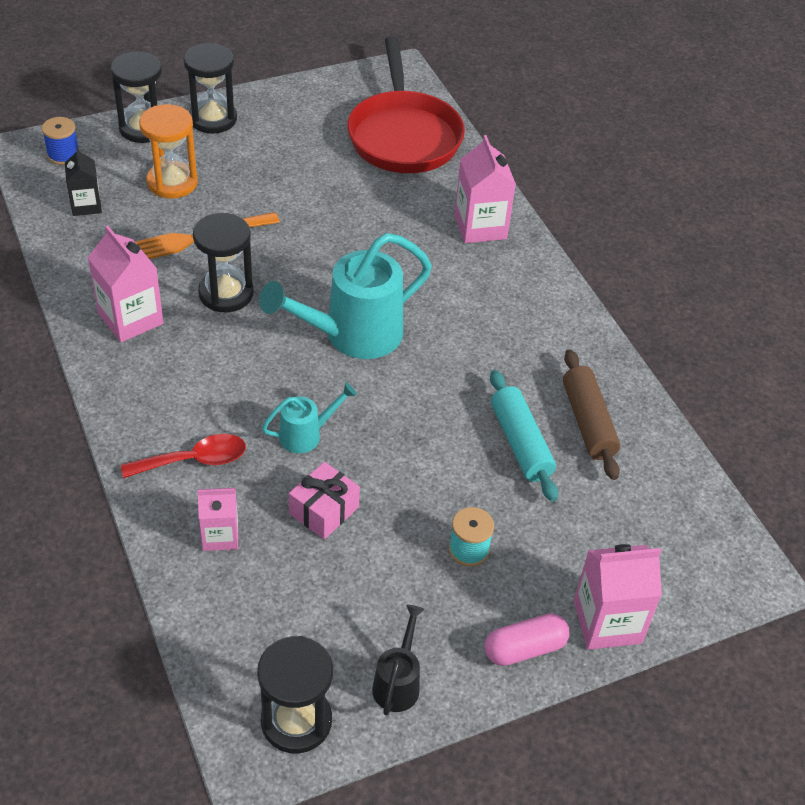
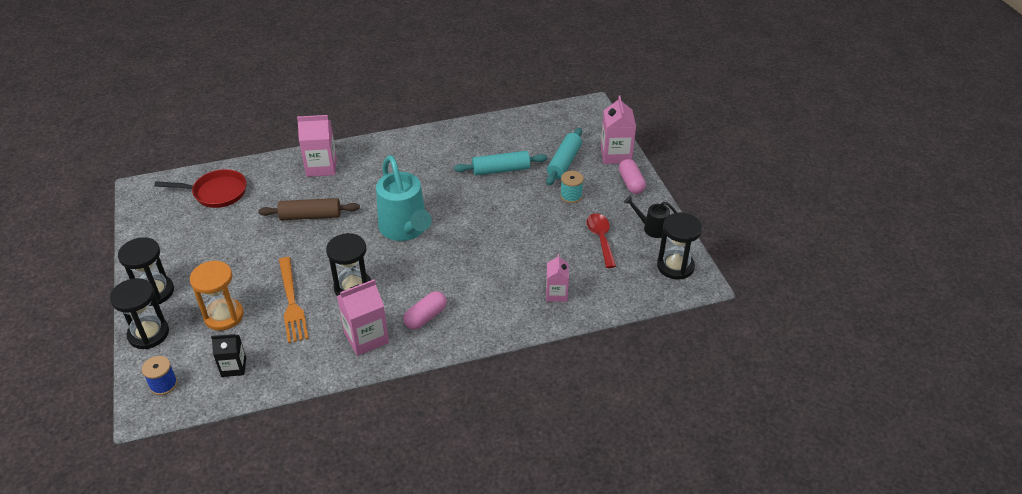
camera: 80 degrees left, 5 degrees down
(169, 377) = (425, 317): none -> pink capsule
(194, 460) = (498, 305): red spoon -> red spoon (600, 238)
(306, 435) = (484, 254): turquoise watering can -> none
(324, 510) = (541, 249): pink gift -> none
(403, 135) = (216, 193): red pan -> red pan, size x0.64
(563, 536) = (564, 162): none -> turquoise rolling pin
(588, 422) = (489, 144): brown rolling pin -> brown rolling pin (310, 216)

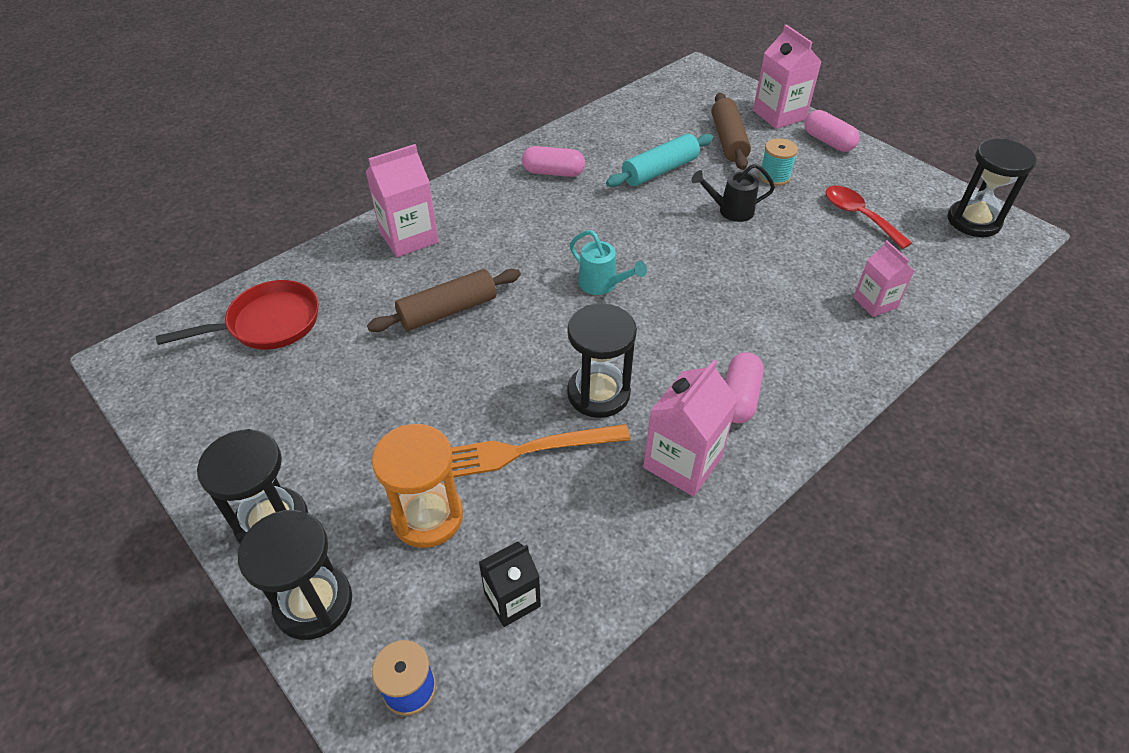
camera: 25 degrees left, 5 degrees up
(291, 302) = (523, 451): orange fork -> orange fork turned 120 degrees clockwise
(405, 229) = (602, 285): turquoise watering can -> turquoise watering can, size x0.50
(434, 151) = (553, 172): none -> pink capsule
(564, 162) = (728, 140): turquoise rolling pin -> brown rolling pin
(652, 228) = (902, 185): black watering can -> black watering can (730, 211)

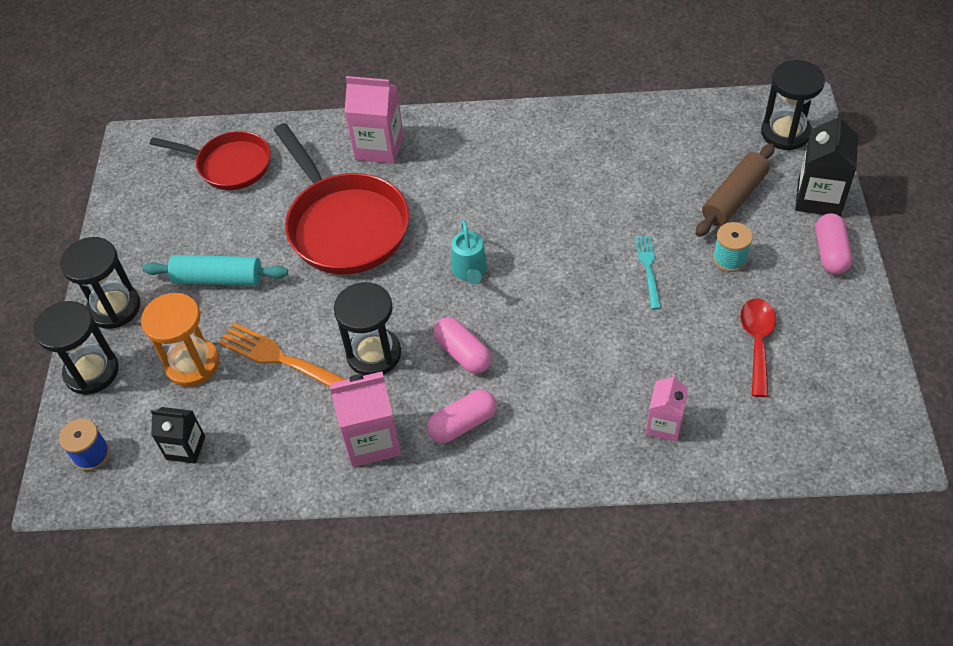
camera: 45 degrees right, 5 degrees up
(448, 311) = (344, 225): brown rolling pin -> red pan
(553, 172) = (544, 147): pink capsule -> pink capsule (463, 353)
(659, 170) = (634, 195): turquoise rolling pin -> turquoise rolling pin (218, 278)
(730, 211) = (648, 269): black watering can -> turquoise fork
(779, 115) = (819, 197): pink carton -> black carton
(973, 221) = (863, 414): black hourglass -> black hourglass (785, 133)

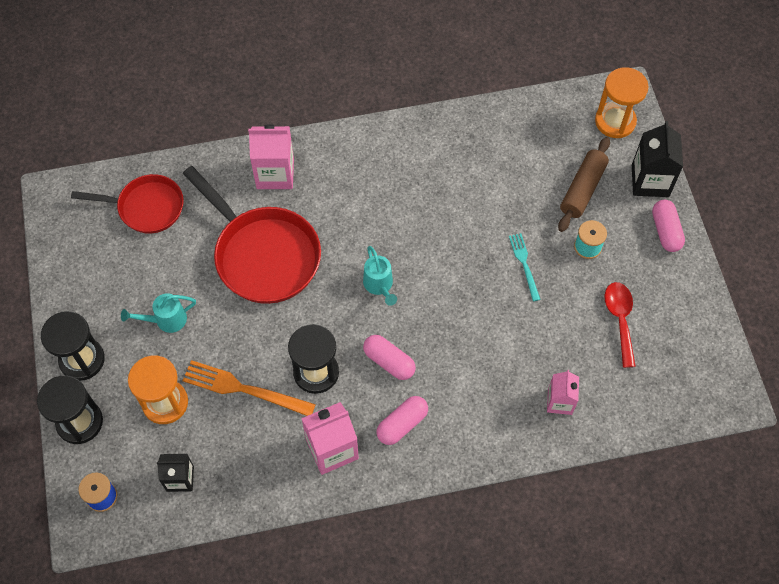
camera: 15 degrees left, 10 degrees up
(218, 278) = (166, 320): turquoise rolling pin -> turquoise watering can
(785, 133) = (615, 121): black hourglass -> orange hourglass

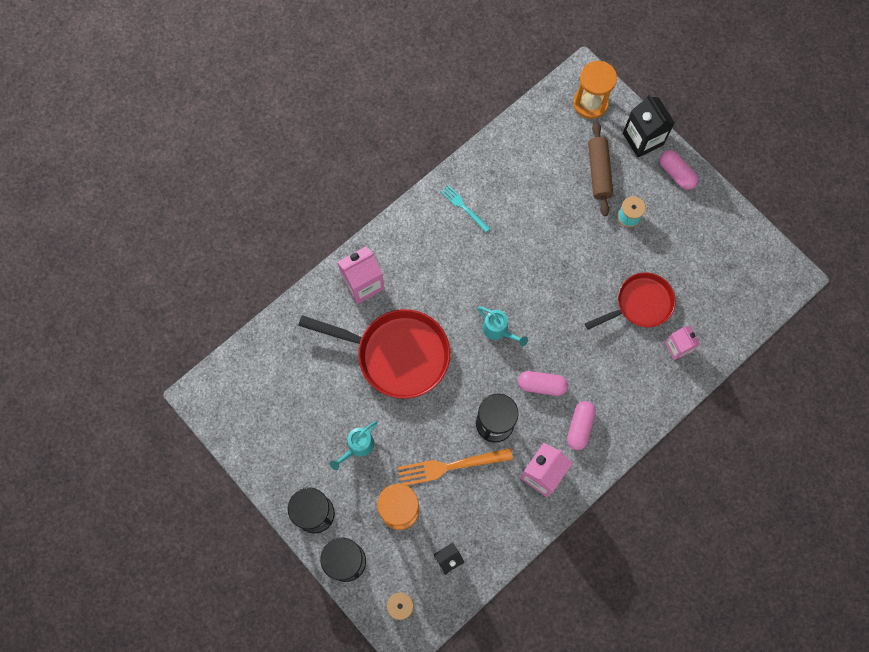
camera: 30 degrees left, 10 degrees up
(146, 207) = (282, 366): red pan -> red pan (640, 304)
(524, 264) = (592, 255): turquoise fork -> turquoise fork (464, 207)
(620, 319) = (683, 261): red spoon -> none

